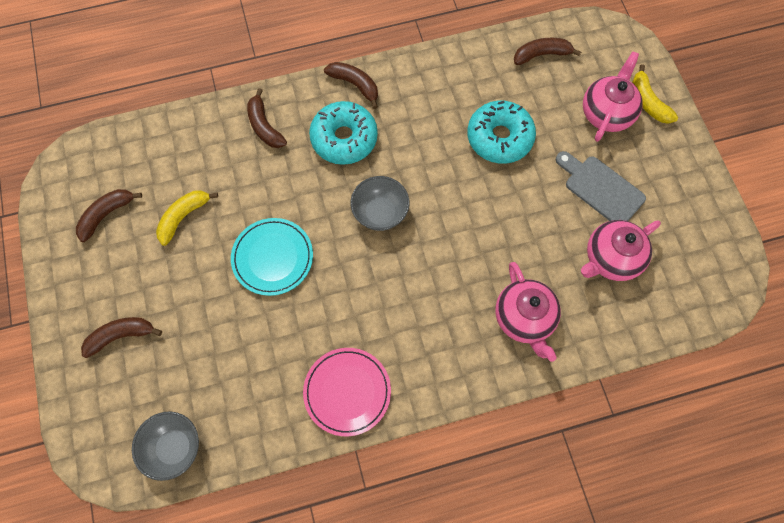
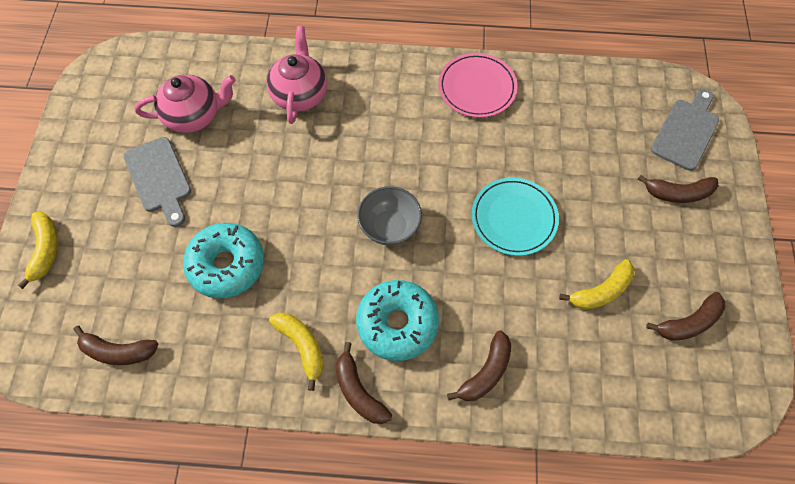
camera: 160 degrees left, 5 degrees down
(115, 414) = (686, 131): none -> grey cutting board
(174, 447) = (635, 93): grey bowl -> none
(264, 126) = (486, 372): brown banana -> brown banana turned 45 degrees clockwise
(410, 100) = (302, 346): none -> yellow banana
(606, 113) = (97, 253): pink teapot -> none

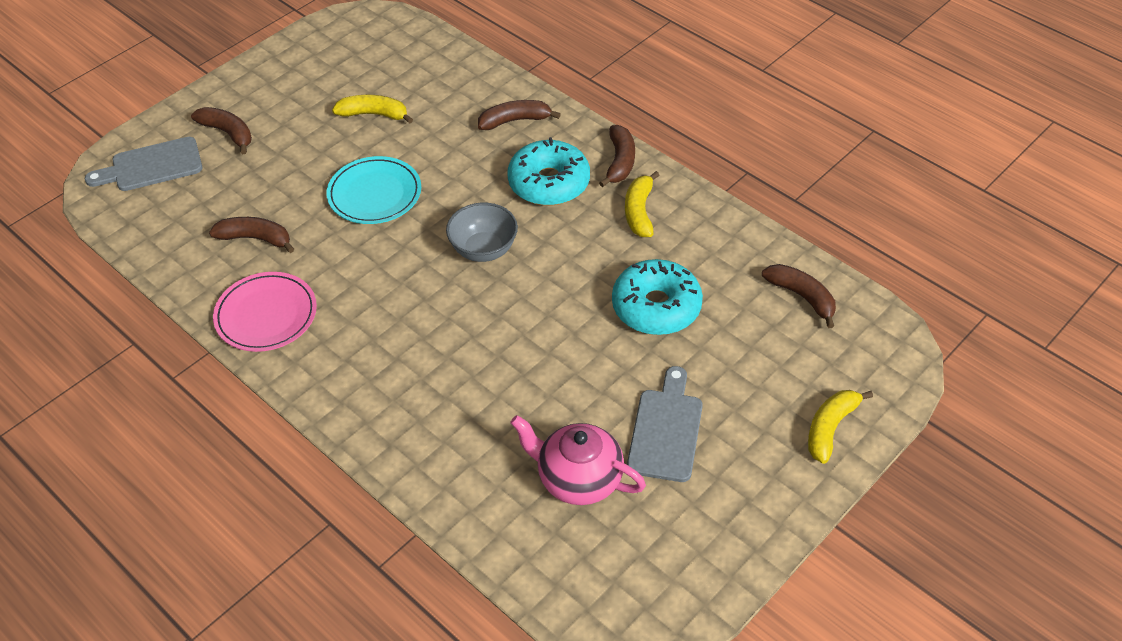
camera: 140 degrees left, 15 degrees down
(300, 94) = (443, 427): pink teapot -> none
(688, 323) = (340, 66): brown banana -> brown banana (256, 238)

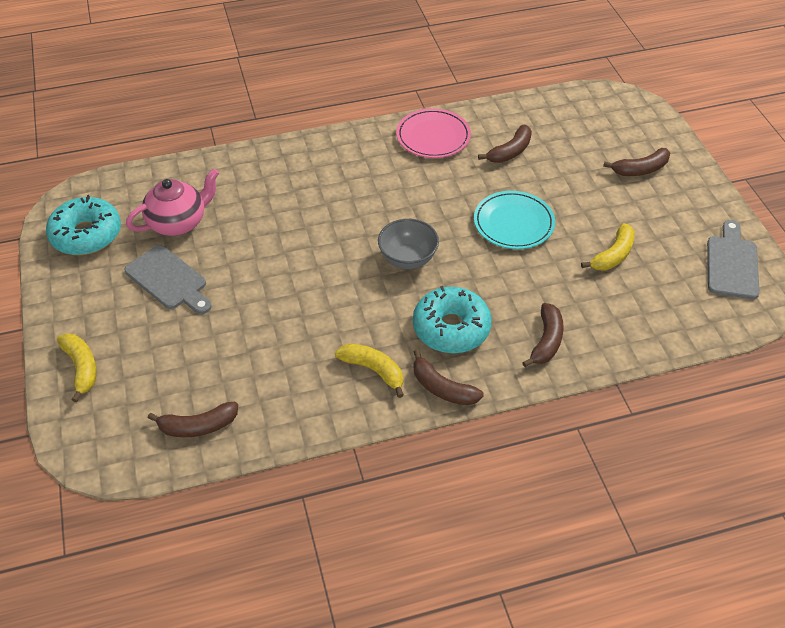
camera: 120 degrees right, 0 degrees up
(151, 166) = (625, 124): grey cutting board -> grey cutting board (731, 264)
(656, 307) = (270, 329): turquoise donut -> turquoise donut (86, 235)

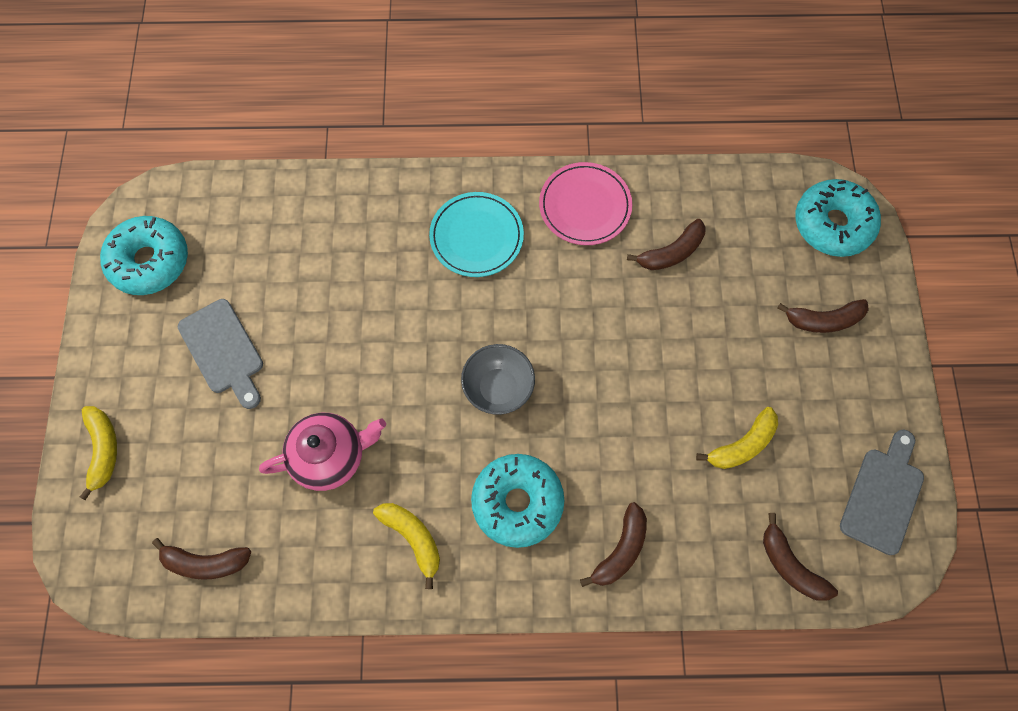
camera: 15 degrees right, 20 degrees up
(178, 222) = (254, 268): pink teapot -> pink teapot (330, 456)
(442, 388) = (481, 584): brown banana -> brown banana (790, 565)
(513, 223) = (639, 366): turquoise plate -> turquoise plate (476, 236)
(622, 114) = (832, 224): none -> turquoise donut

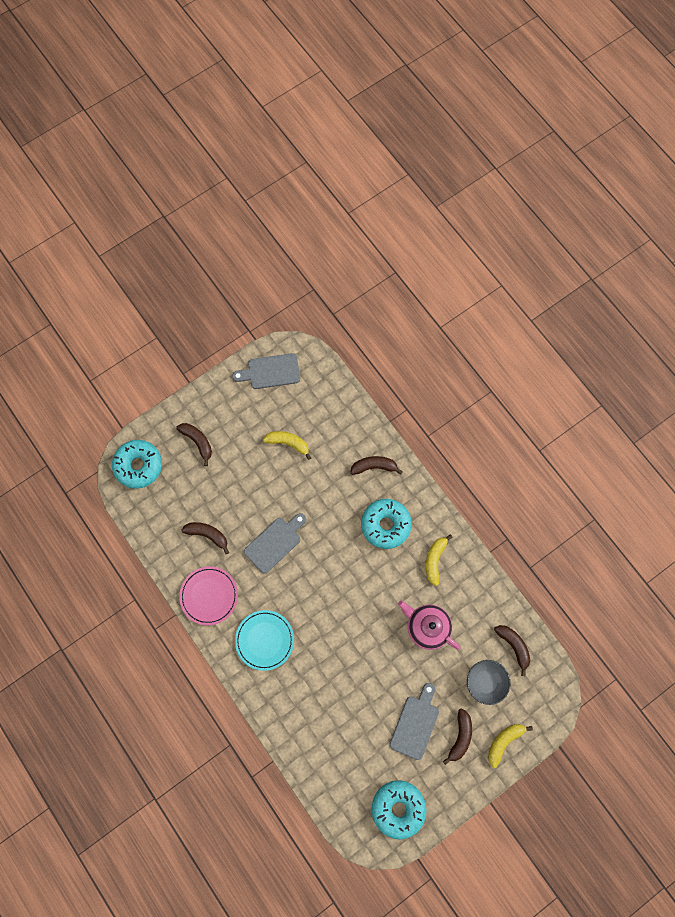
camera: 125 degrees left, 5 degrees up
(498, 388) = (338, 571): grey bowl -> grey bowl (485, 682)
(600, 330) = (274, 543): none -> grey cutting board
(790, 565) = (330, 393): brown banana -> brown banana (460, 736)

